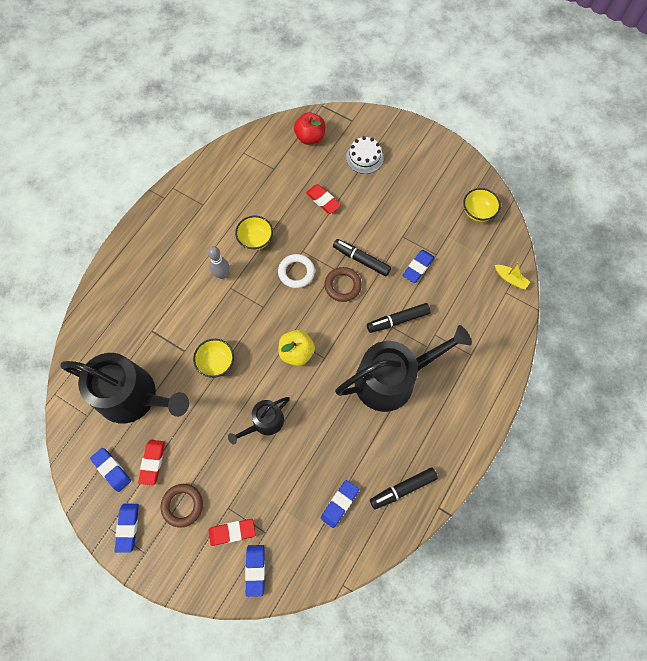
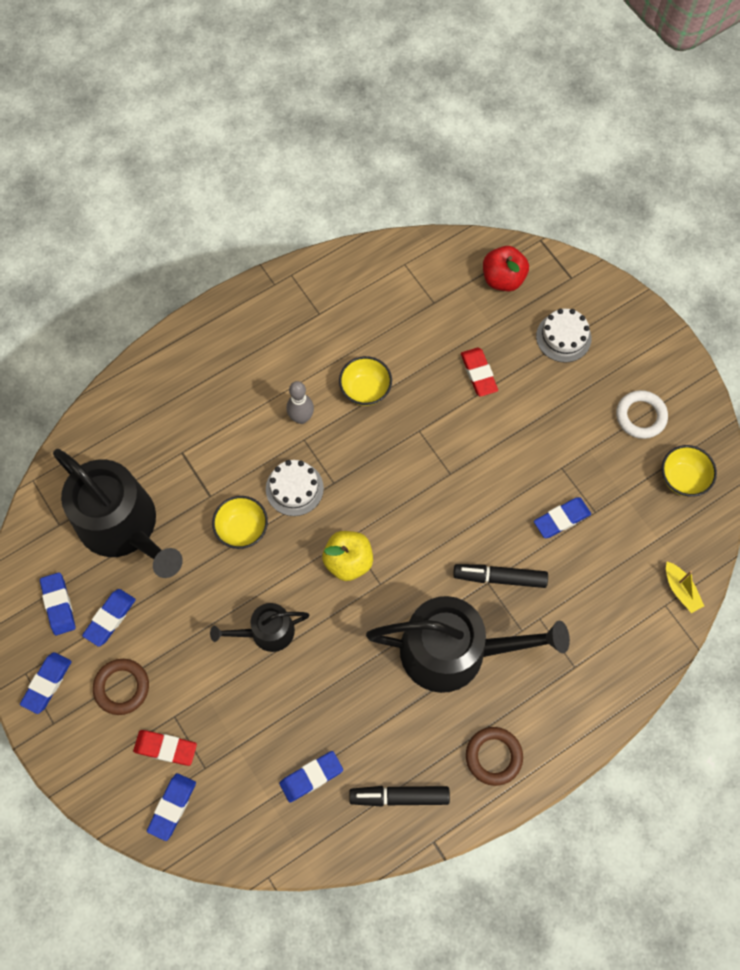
camera: 25 degrees right, 0 degrees up
(152, 462) = (110, 618): red eraser -> blue eraser
(239, 321) = (294, 488): none -> white cake
(296, 272) = (397, 456): white ring -> white ring (640, 416)
(342, 285) = (449, 500): brown ring -> brown ring (493, 756)
(361, 260) = (490, 476): black marker -> none

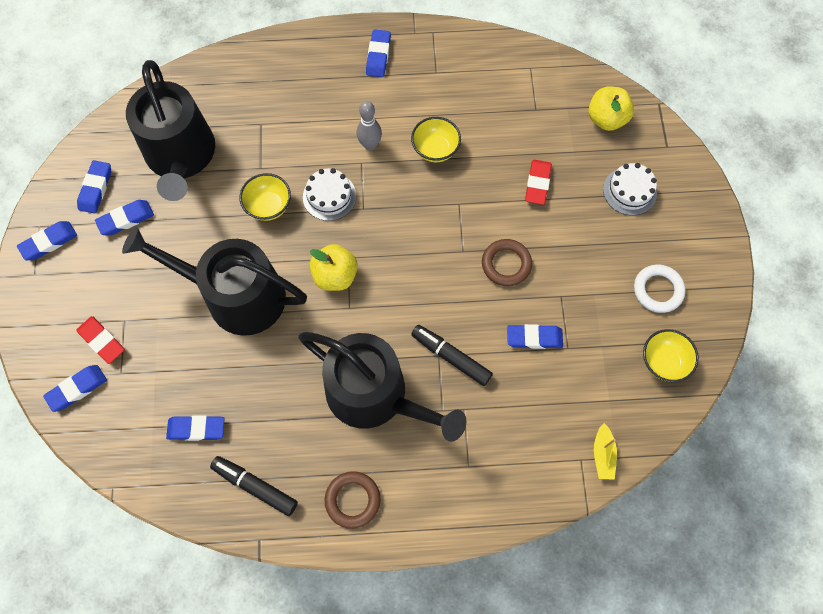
camera: 30 degrees right, 0 degrees up
(122, 687) = (100, 276): brown ring -> brown ring (506, 264)
(254, 325) = (378, 56): none -> blue eraser
(266, 632) = (235, 295): black watering can -> black watering can, size x1.94
(503, 279) = (606, 119): red apple -> yellow apple

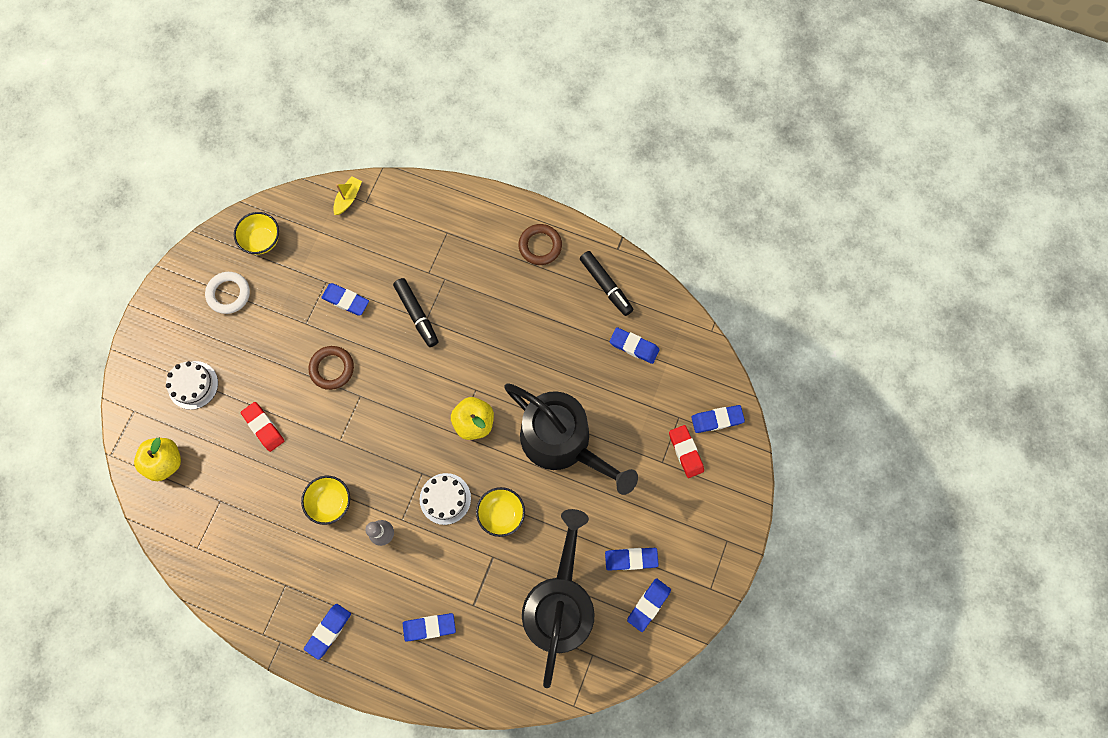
camera: 155 degrees left, 5 degrees up
(49, 242) = (705, 567): blue eraser -> blue eraser (429, 627)
(375, 395) = (488, 311): black watering can -> none
(537, 184) = (263, 427): red eraser -> red eraser turned 75 degrees counterclockwise

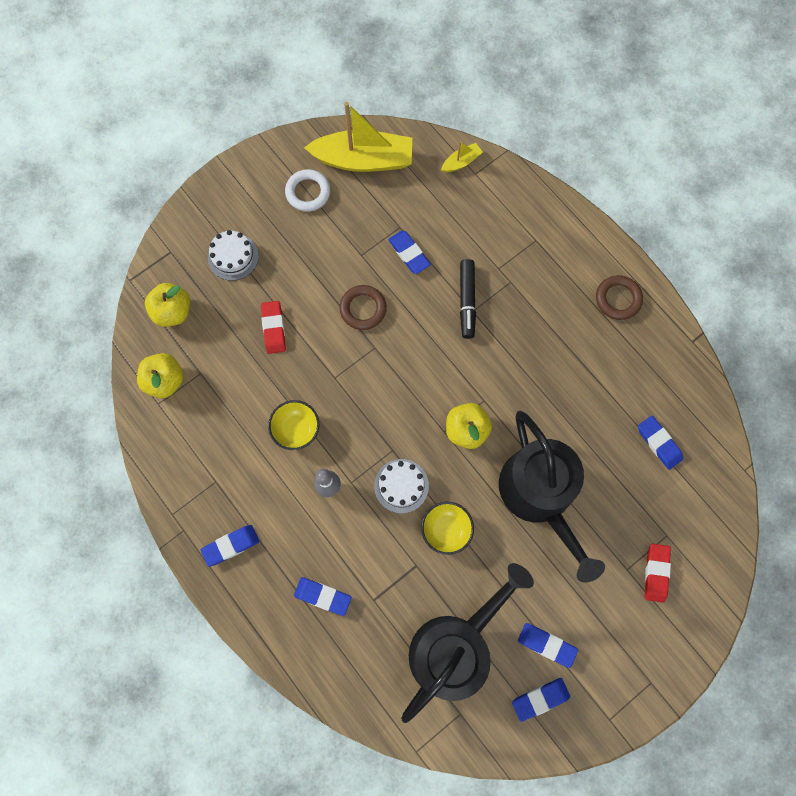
camera: 30 degrees right, 0 degrees up
(192, 525) = (165, 381): none -> yellow apple
(262, 240) = (363, 160): yellow bowl -> yellow boat
(606, 286) = (662, 370): black marker -> none
(717, 419) = (704, 559): blue eraser -> none

